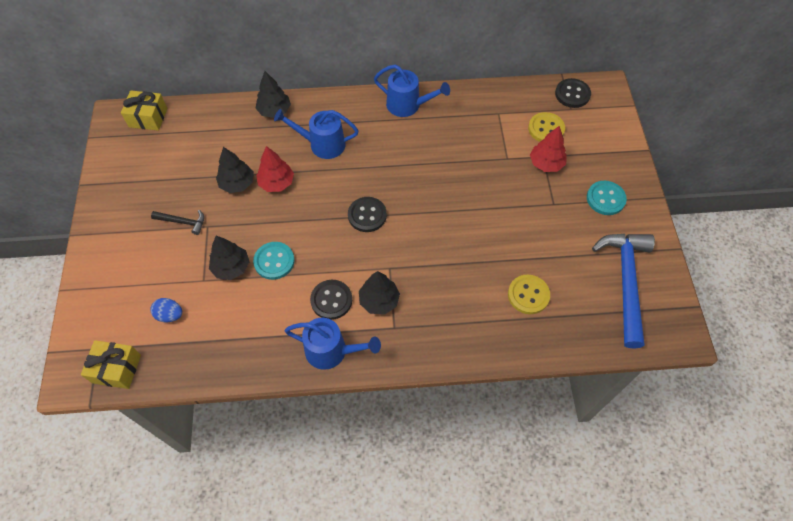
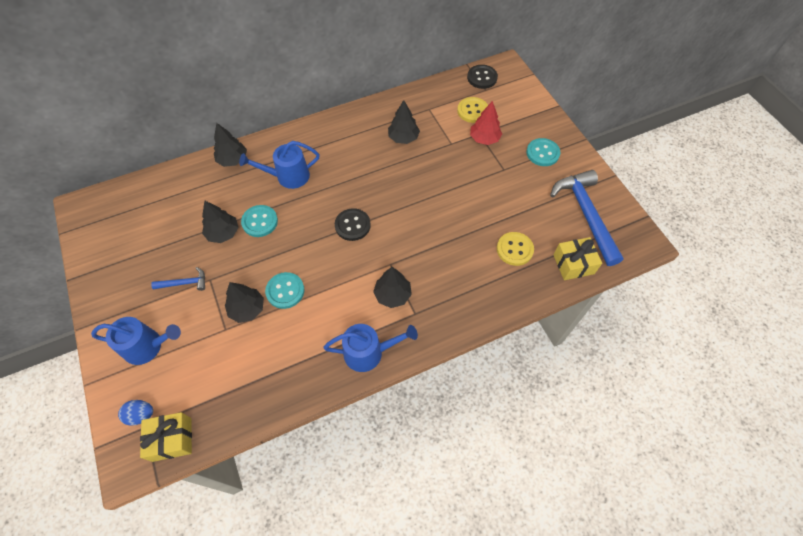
camera: 20 degrees left, 0 degrees up
(148, 117) = (113, 199): yellow gift -> yellow gift (573, 264)
(170, 315) = (205, 371): blue egg -> blue egg (141, 415)
(183, 222) = (184, 283): black hammer -> blue hammer
(276, 183) = (260, 222): red tree -> turquoise button
(331, 300) = (350, 308): black button -> none
(407, 105) = (350, 123): blue watering can -> blue watering can (147, 346)
(457, 137) = (403, 138): none -> black tree

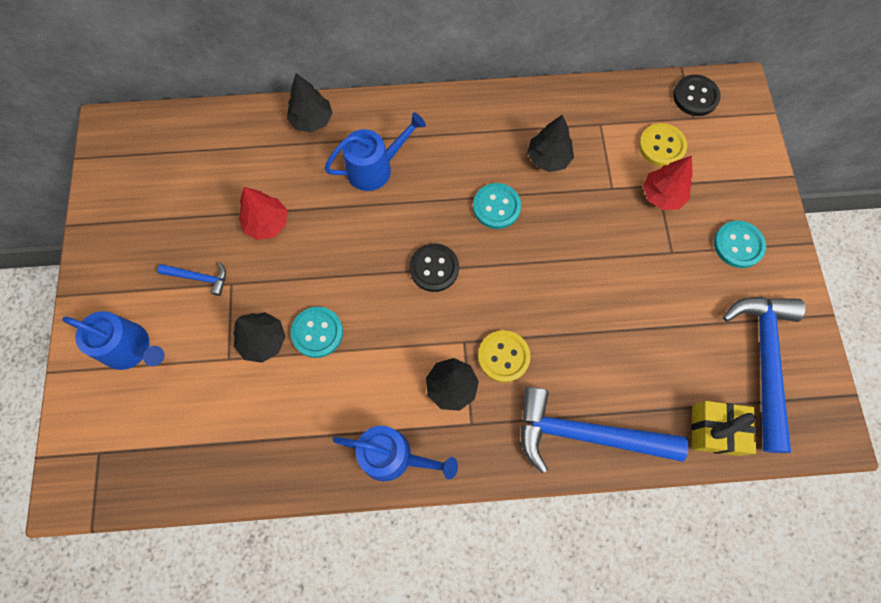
camera: 20 degrees right, 10 degrees up
(141, 415) = (98, 435): blue egg -> none
(172, 439) = (123, 480): yellow gift -> none
(223, 233) = (267, 224): black tree -> red tree
(260, 222) = (317, 223): turquoise button -> turquoise button (496, 207)
(288, 176) = (375, 168): blue watering can -> blue watering can turned 150 degrees clockwise
(493, 294) = (585, 434): none -> blue hammer
(514, 249) = (640, 379): yellow button -> yellow button (503, 356)

